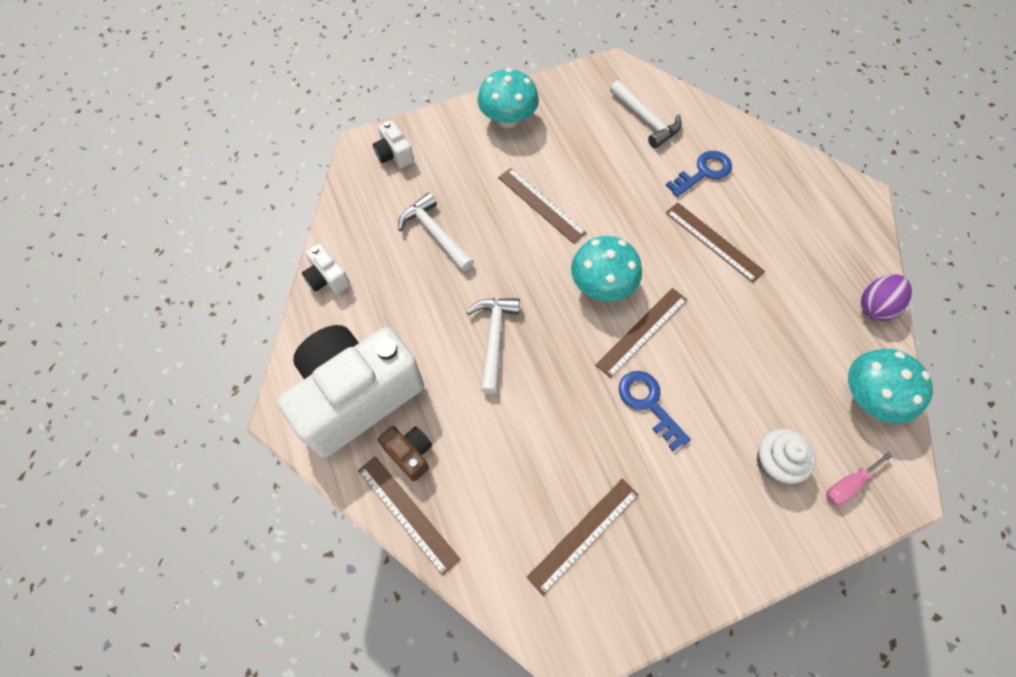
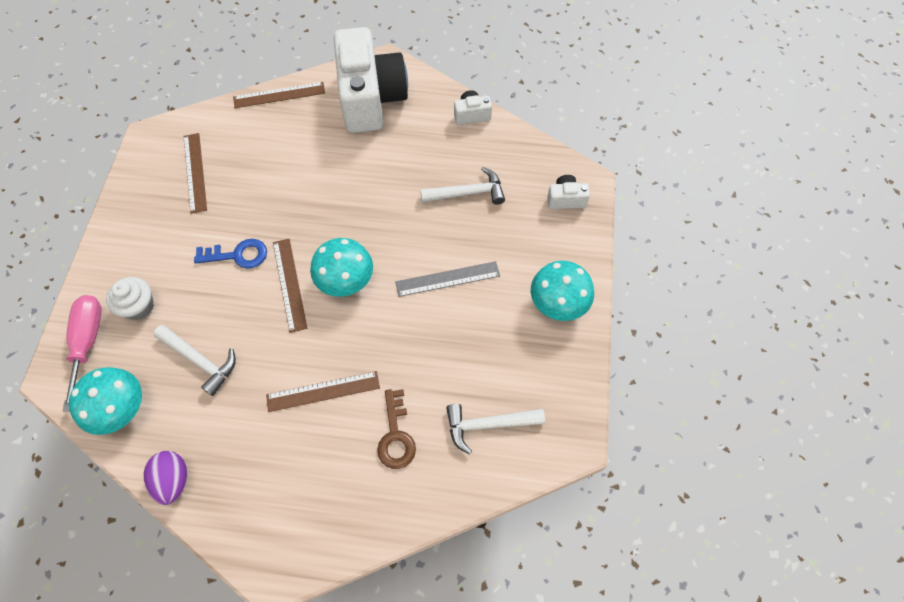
camera: 120 degrees right, 0 degrees up
(410, 454) = (313, 110): brown camera -> none
(494, 339) = (354, 188): white hammer -> white hammer (200, 360)
(541, 205) = (447, 279): brown ruler -> grey ruler
(703, 172) = (396, 435): blue key -> brown key
(848, 485) = (87, 342): pink screwdriver -> pink screwdriver, size x1.74

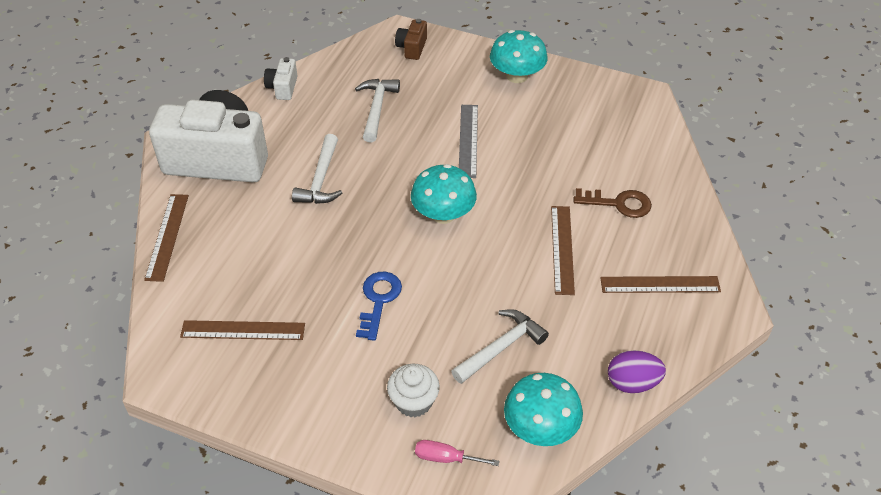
camera: 75 degrees left, 15 degrees down
(87, 342) = (446, 458): pink screwdriver -> pink screwdriver, size x0.58
(289, 284) = (432, 260): brown ruler -> brown ruler (660, 285)
(488, 425) = (621, 142): white hammer -> white hammer (321, 179)
(565, 199) = (412, 48): white camera -> brown camera

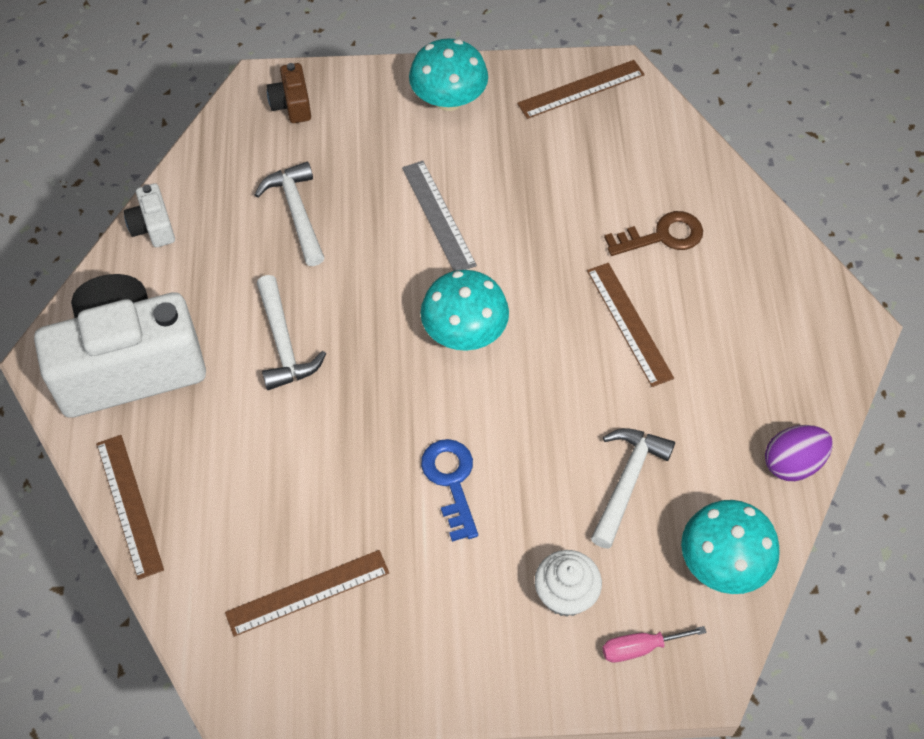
camera: 25 degrees left, 10 degrees up
(660, 285) = (761, 326): brown ruler -> brown ruler (581, 89)

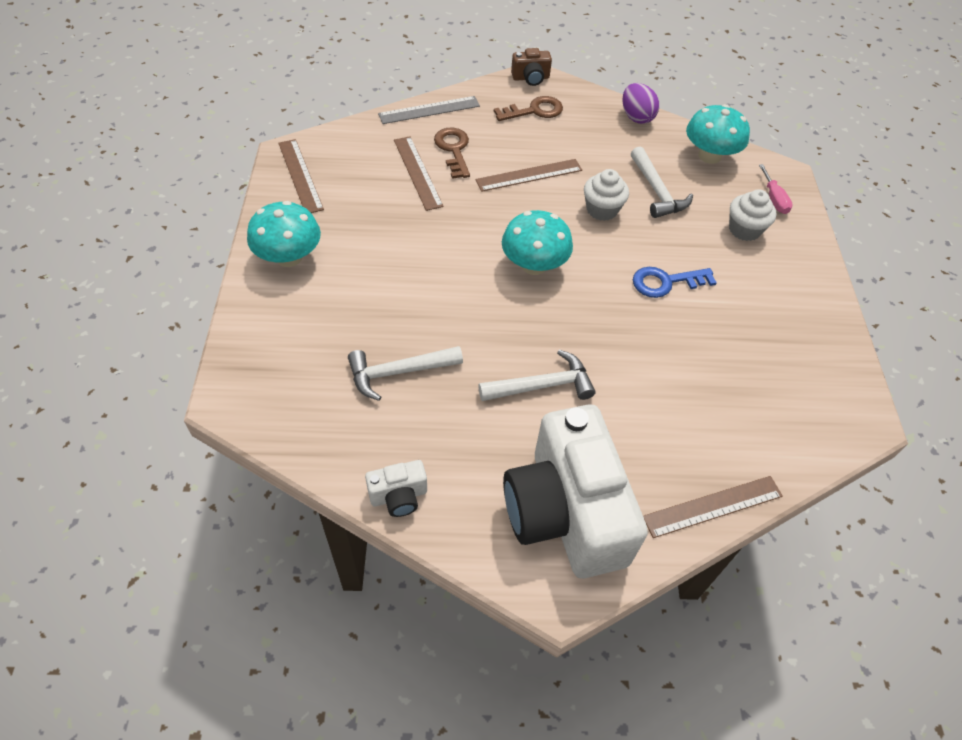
camera: 90 degrees left, 5 degrees down
(292, 104) = (263, 373): brown camera -> brown camera (530, 78)
(307, 593) = (770, 374): brown ruler -> brown ruler (417, 172)
(438, 216) = (417, 273): grey ruler -> grey ruler (429, 110)
(576, 410) = (602, 209): none -> white cupcake
(627, 482) = (657, 191): white hammer -> white hammer turned 135 degrees counterclockwise
(771, 327) = (534, 111): none -> brown key

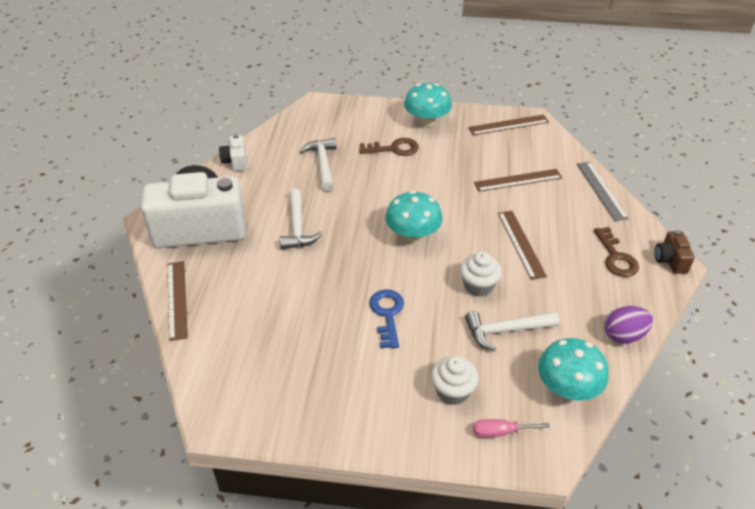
camera: 100 degrees right, 10 degrees down
(453, 150) = (549, 201): brown key -> brown key (394, 149)

